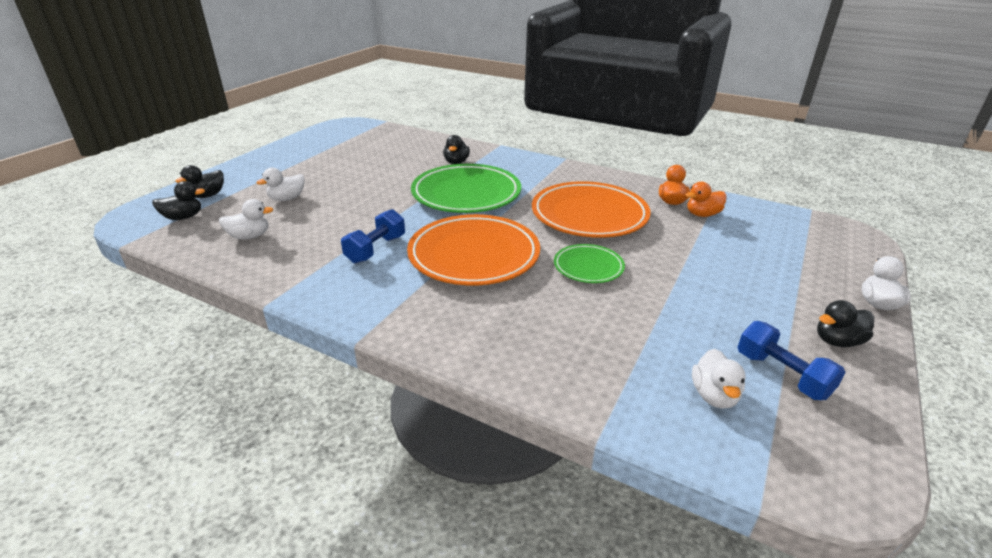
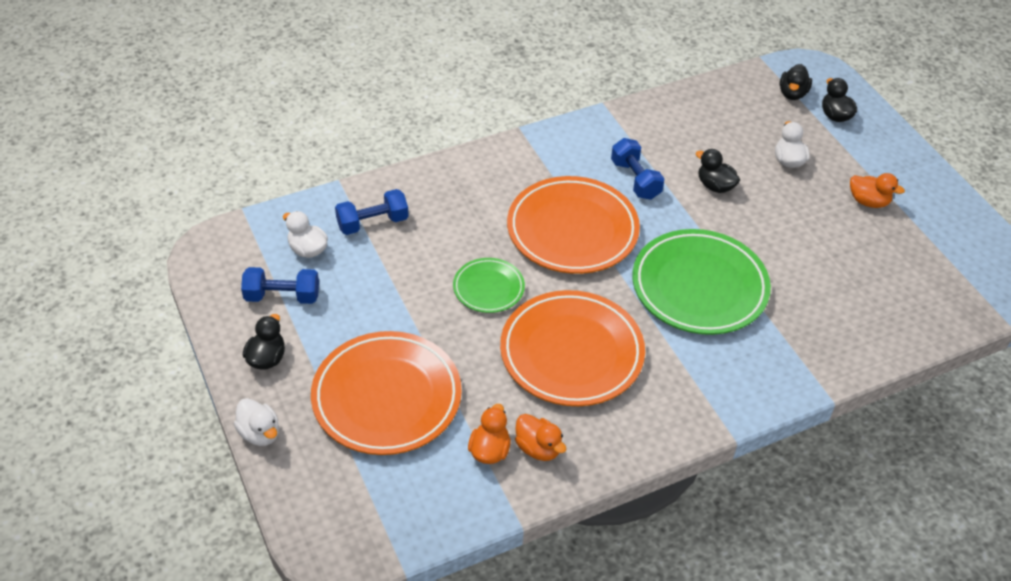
camera: 125 degrees right, 15 degrees up
(249, 236) = (721, 120): white duck -> none
(311, 167) = (868, 201): none -> orange duck
(456, 162) = (798, 324): black duck -> black duck (715, 186)
(617, 370) = (372, 223): none -> blue dumbbell
(746, 265) = (387, 397): none -> orange plate

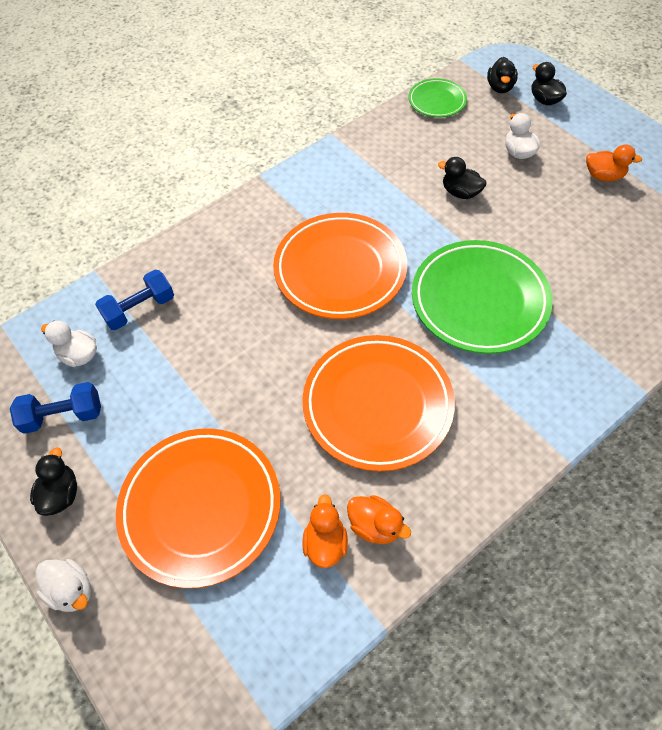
camera: 10 degrees left, 10 degrees up
(488, 288) = (275, 353): green plate -> green plate (437, 101)
(635, 179) = (384, 203): blue dumbbell -> none

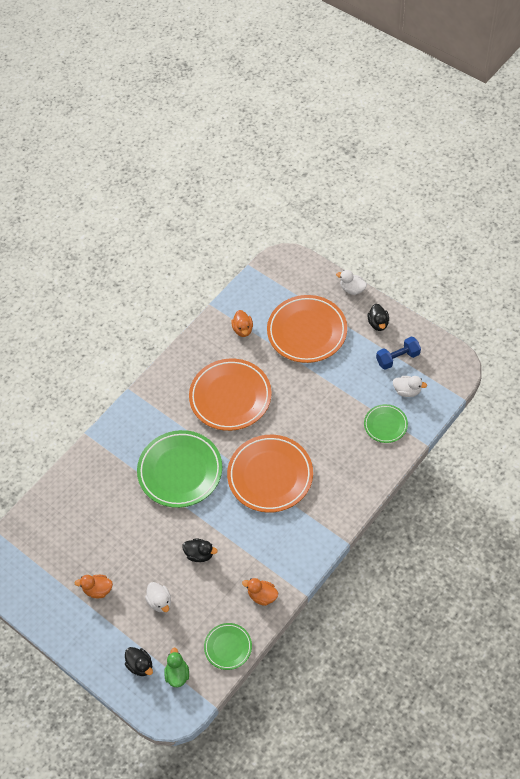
camera: 170 degrees right, 0 degrees up
(140, 309) = (385, 425): blue dumbbell -> green plate
(375, 526) = (221, 341): orange duck -> orange duck (262, 596)
(500, 87) = (177, 674): black duck -> green duck

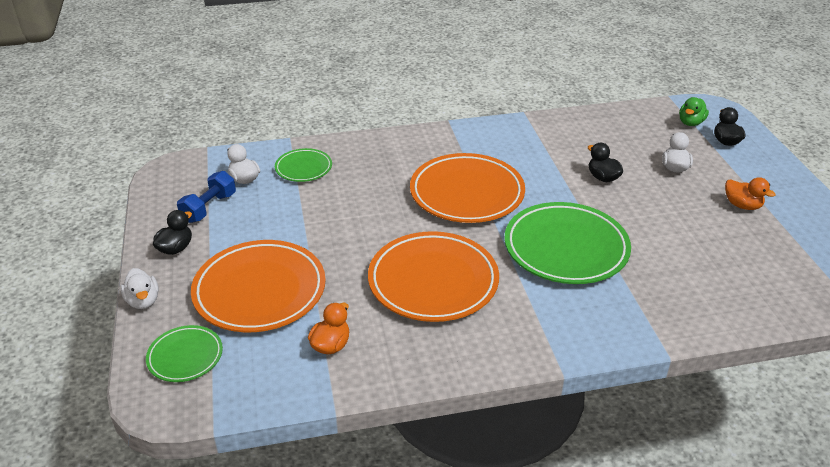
camera: 145 degrees left, 20 degrees down
(228, 647) = (627, 116): green plate -> green plate (185, 356)
(262, 596) = (565, 127): orange duck -> none
(397, 358) = (209, 208): blue dumbbell -> blue dumbbell turned 75 degrees counterclockwise

